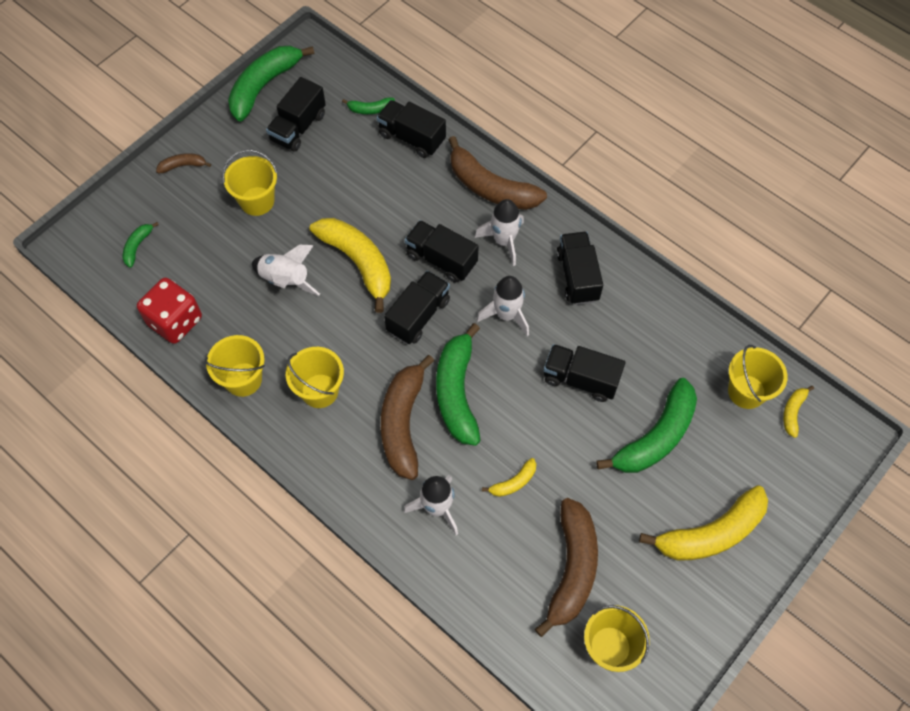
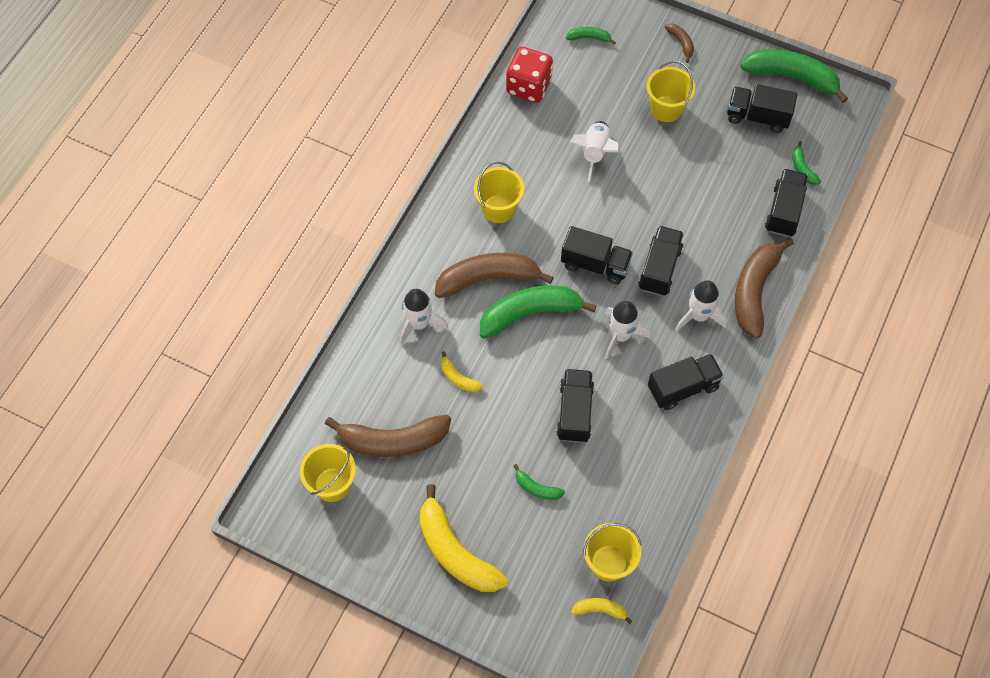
camera: 75 degrees right, 0 degrees up
(243, 379) = (491, 151): yellow bucket -> none
(358, 262) = (632, 203): yellow banana -> none
(656, 437) = (536, 488): green banana -> green banana, size x0.46

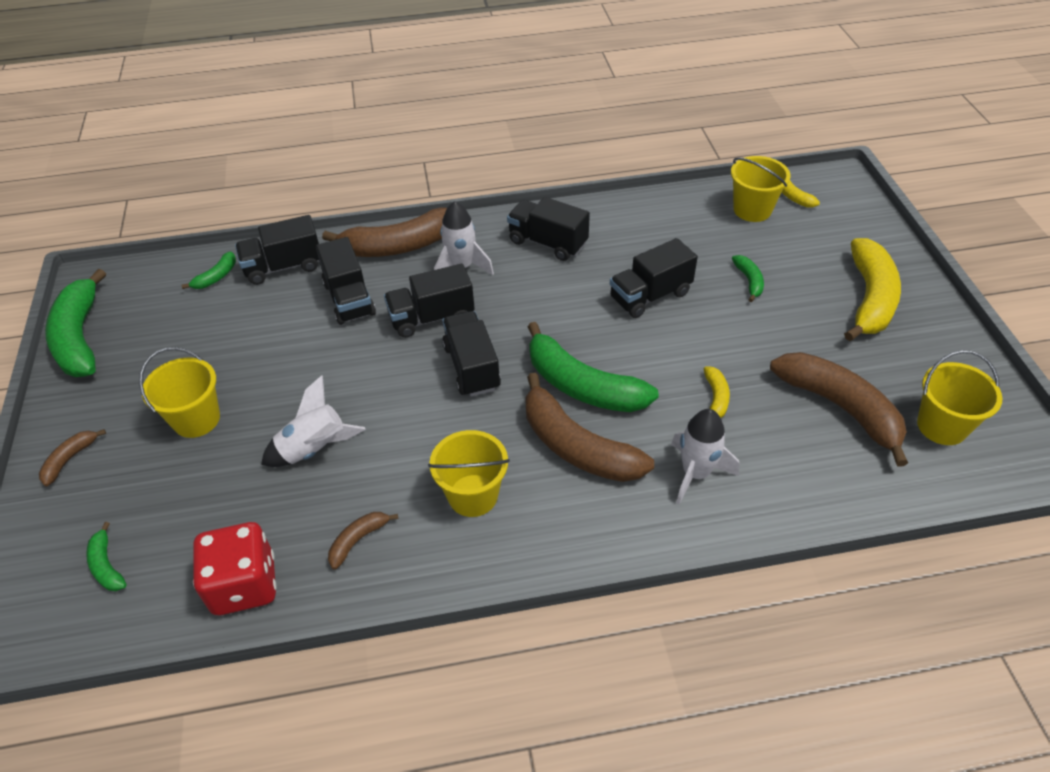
camera: 125 degrees left, 15 degrees down
(514, 144) = (358, 540): none -> brown banana
(620, 336) = (537, 306): white rocket -> none
(757, 117) = (161, 338): black truck -> black truck (349, 299)

